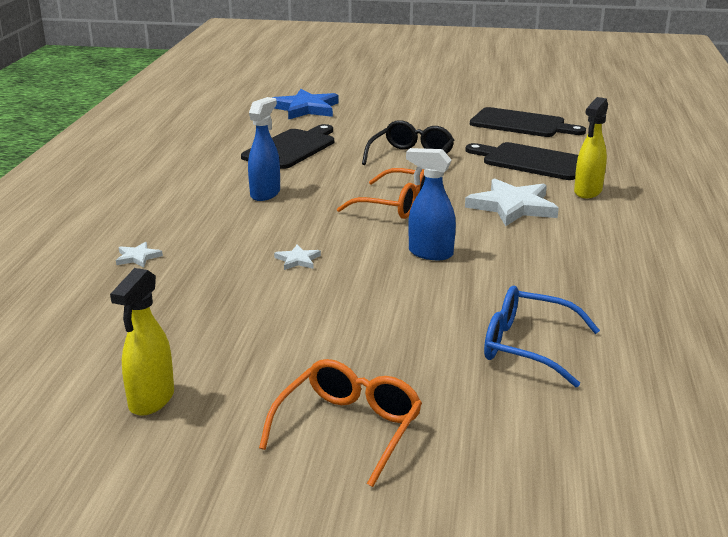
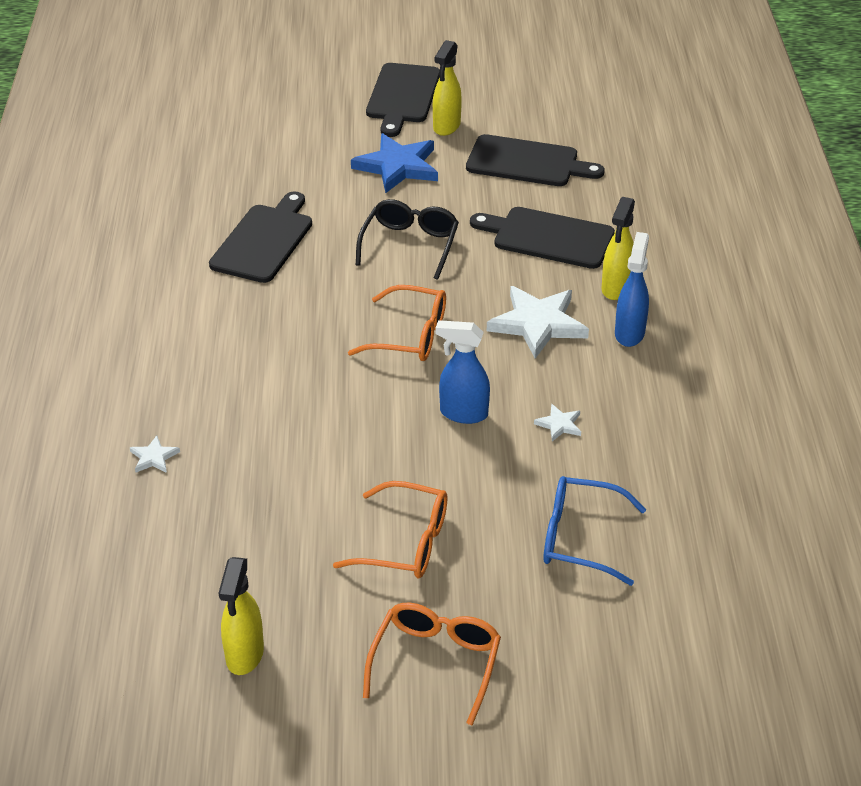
camera: 10 degrees left, 15 degrees up
(265, 194) = (259, 332): blue spray bottle -> blue spray bottle (629, 333)
(297, 260) = (327, 441): white star -> white star (559, 424)
(305, 108) = (258, 155): blue star -> blue star (397, 166)
(347, 333) = (405, 543): none -> orange glasses
(429, 89) = (402, 96): none -> black cutting board
(459, 104) = (446, 127): none -> yellow spray bottle

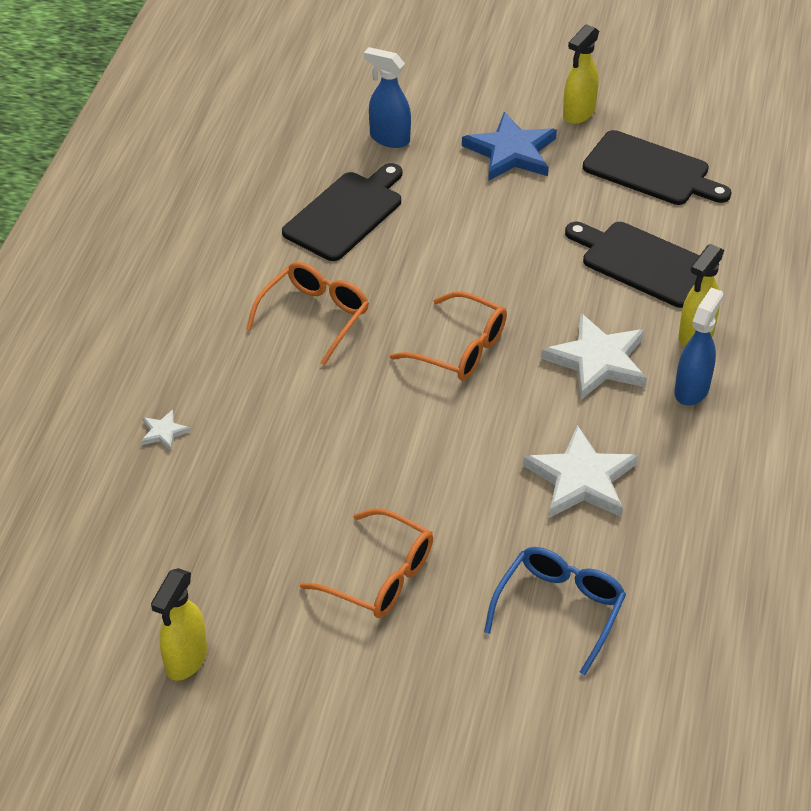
camera: 15 degrees right, 5 degrees up
(402, 96) = (544, 70): black cutting board -> none
(410, 245) = (494, 245): black glasses -> none
(435, 663) = (367, 711): orange glasses -> orange glasses (314, 317)
(463, 413) = (485, 446): blue spray bottle -> blue spray bottle (389, 138)
(559, 424) = (581, 479): white star -> white star, size x2.21
(580, 538) = (559, 610): blue glasses -> blue glasses turned 90 degrees clockwise

